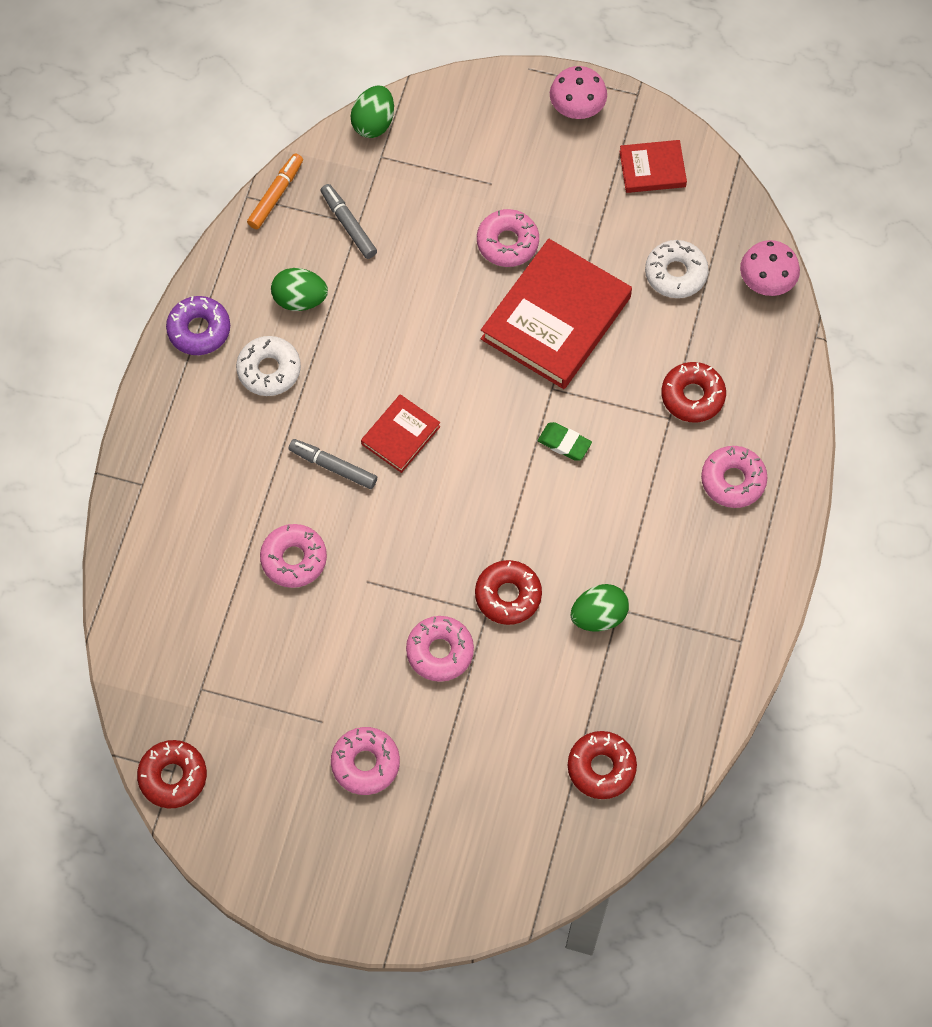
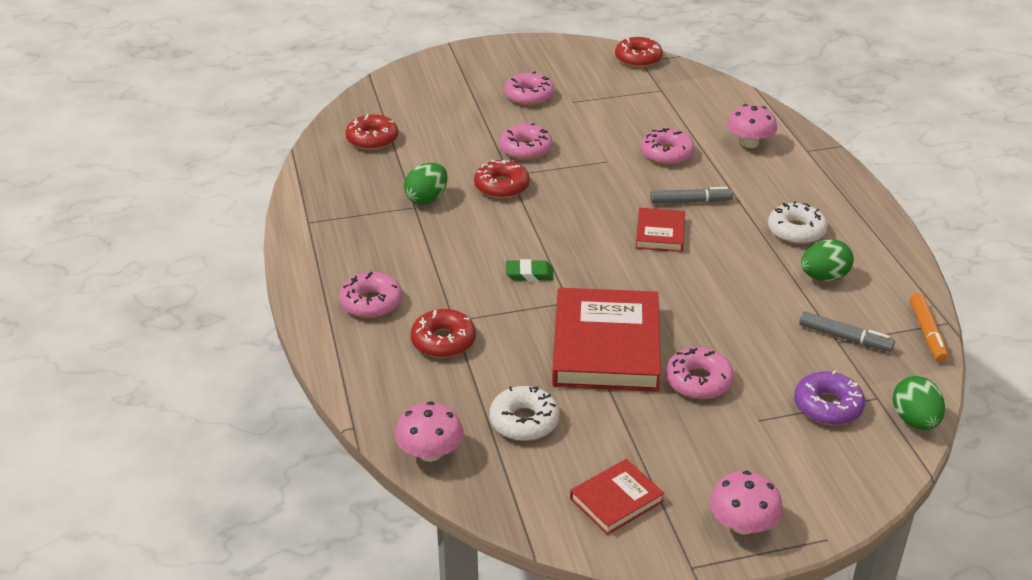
camera: 150 degrees right, 30 degrees down
(190, 530) = (749, 143): none -> pink mushroom
(199, 330) = (873, 232): purple donut -> purple donut (827, 406)

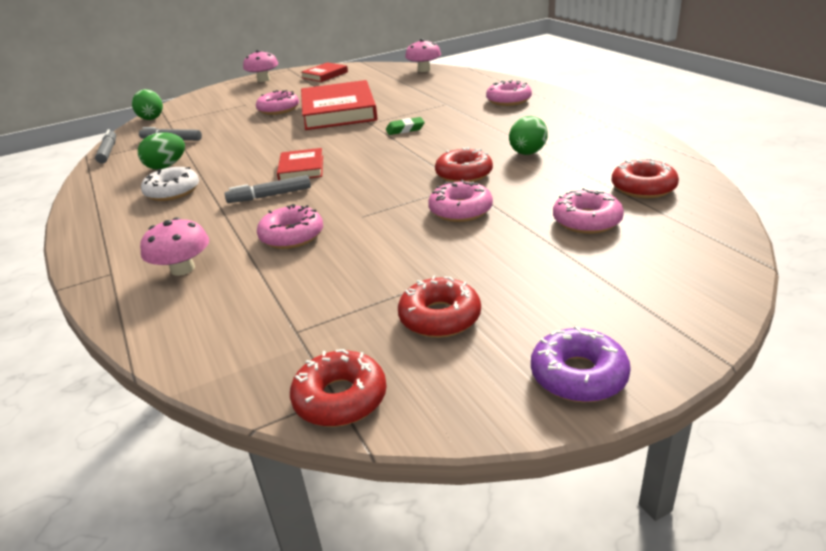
camera: 170 degrees right, 5 degrees down
(443, 341) = (445, 96): red donut -> red donut (440, 317)
(524, 421) = (379, 83): white donut -> none
(529, 96) = (499, 278): pink donut -> pink donut (587, 221)
(827, 406) = (201, 114): purple donut -> purple donut (578, 375)
(927, 333) = (108, 151): orange marker -> grey marker

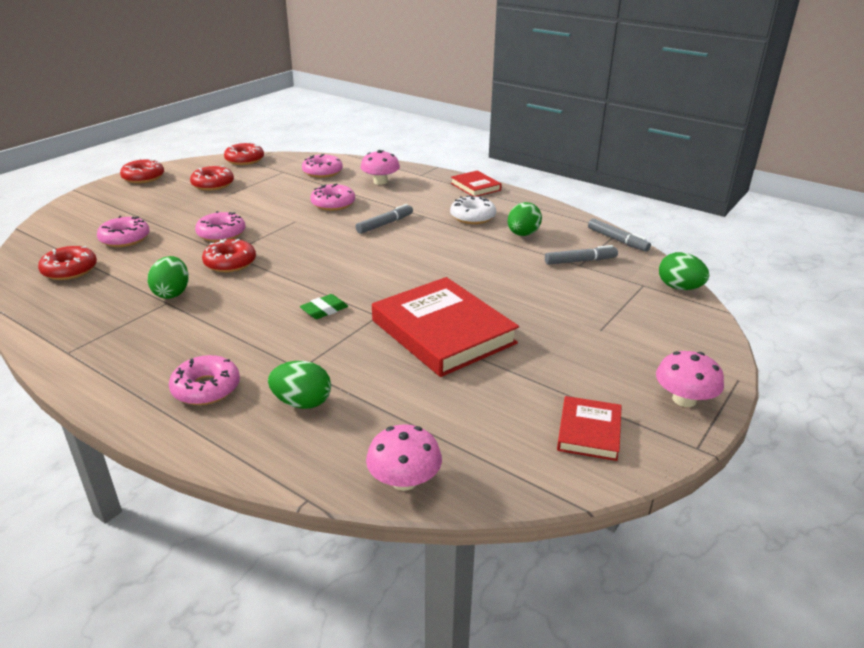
camera: 150 degrees right, 0 degrees up
(278, 109) = (533, 324): pink donut -> pink donut (322, 172)
(301, 168) = (388, 249): red book -> red book (475, 187)
(454, 91) = (302, 402): none -> green egg
(578, 375) = (143, 177): purple donut -> red donut

